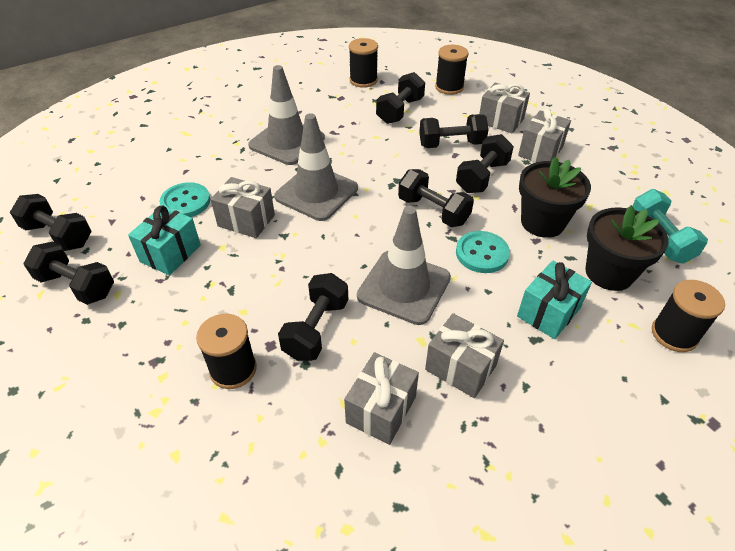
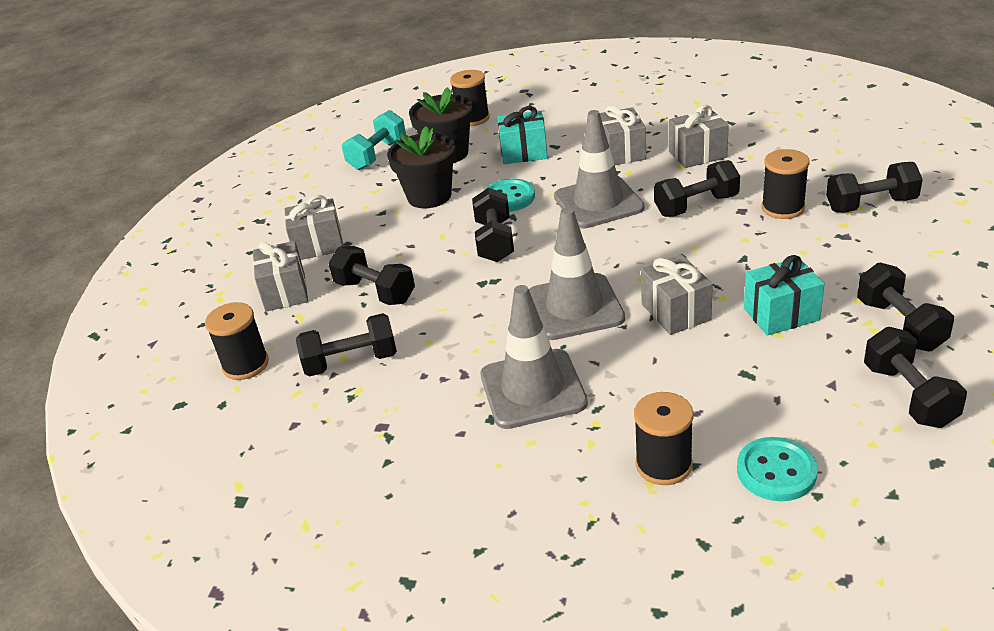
camera: 130 degrees left, 10 degrees down
(185, 202) = (726, 365): turquoise button -> turquoise button (776, 471)
(363, 80) = (311, 441): black spool -> black spool (663, 464)
(482, 177) = (407, 248): black dumbbell -> black dumbbell (871, 205)

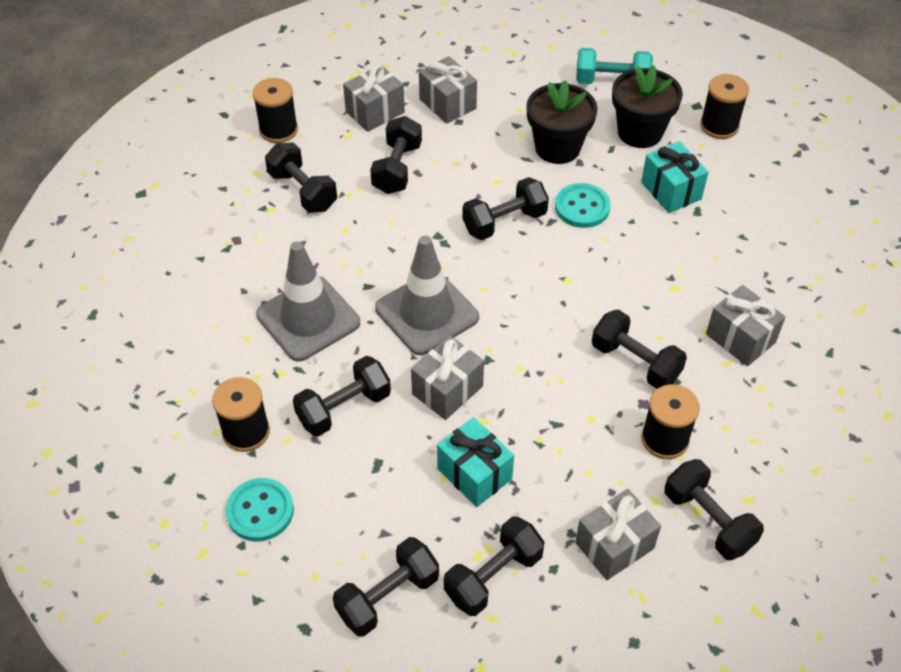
camera: 60 degrees right, 15 degrees up
(598, 202) = (604, 280): grey traffic cone -> none
(622, 152) = (712, 271): grey gift -> grey gift (614, 545)
(666, 384) = (344, 408): none -> black dumbbell

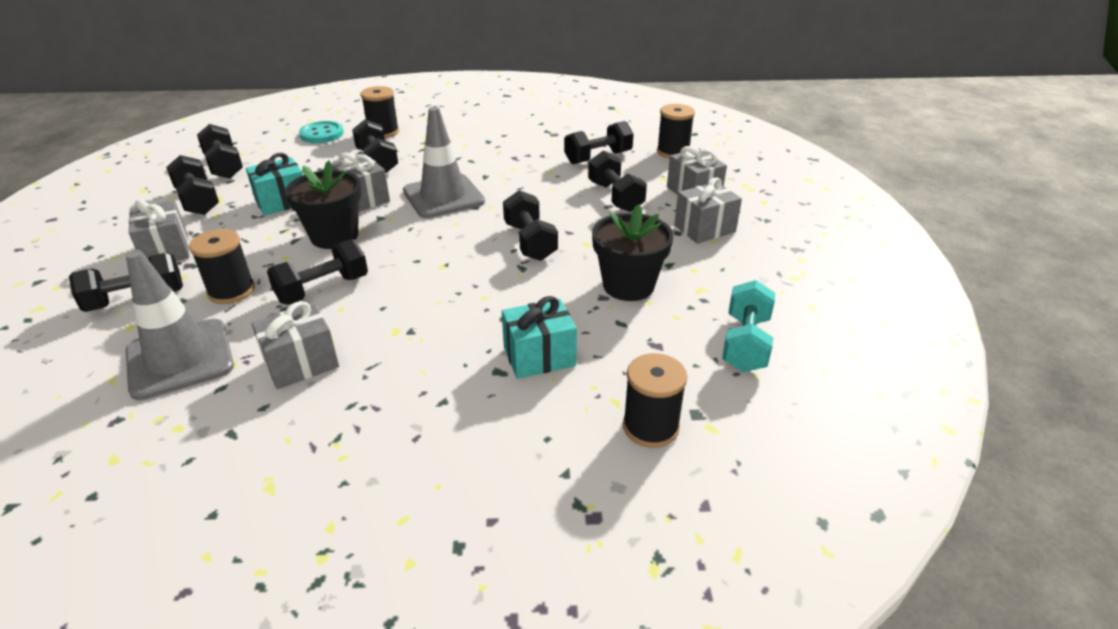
camera: 100 degrees right, 15 degrees down
(308, 319) = (465, 154): grey traffic cone -> grey traffic cone (180, 359)
(397, 168) = (615, 197): black dumbbell -> black dumbbell turned 45 degrees clockwise
(582, 207) = (534, 288): turquoise button -> none
(640, 132) = (646, 350): black flower pot -> black flower pot (334, 236)

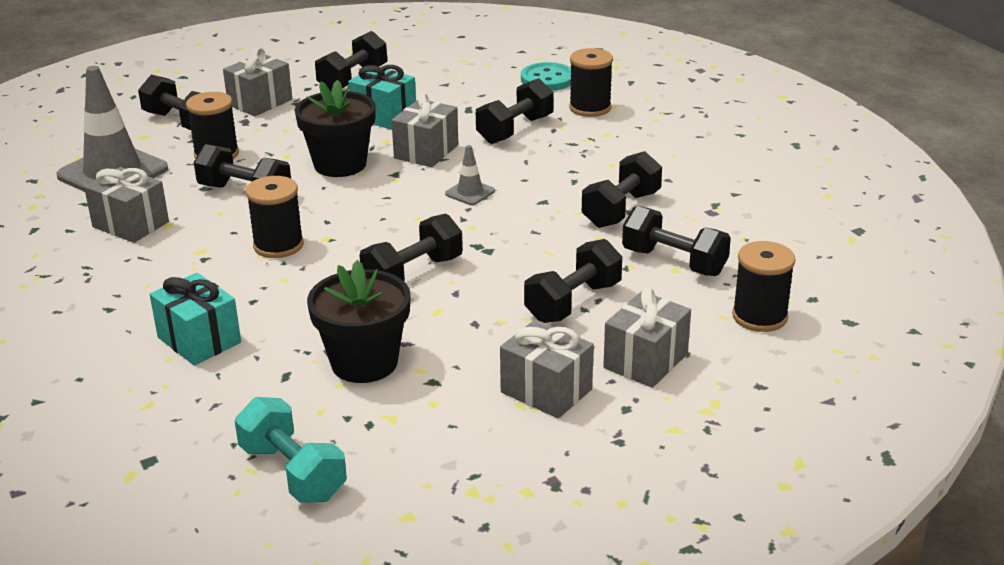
camera: 65 degrees right, 5 degrees down
(224, 166) = (428, 63): black dumbbell -> black dumbbell (621, 209)
(443, 196) = (470, 192): grey traffic cone -> grey traffic cone, size x0.45
(650, 427) = (116, 435): black spool -> black spool (278, 245)
(745, 343) = (293, 472): turquoise dumbbell -> turquoise dumbbell turned 60 degrees clockwise

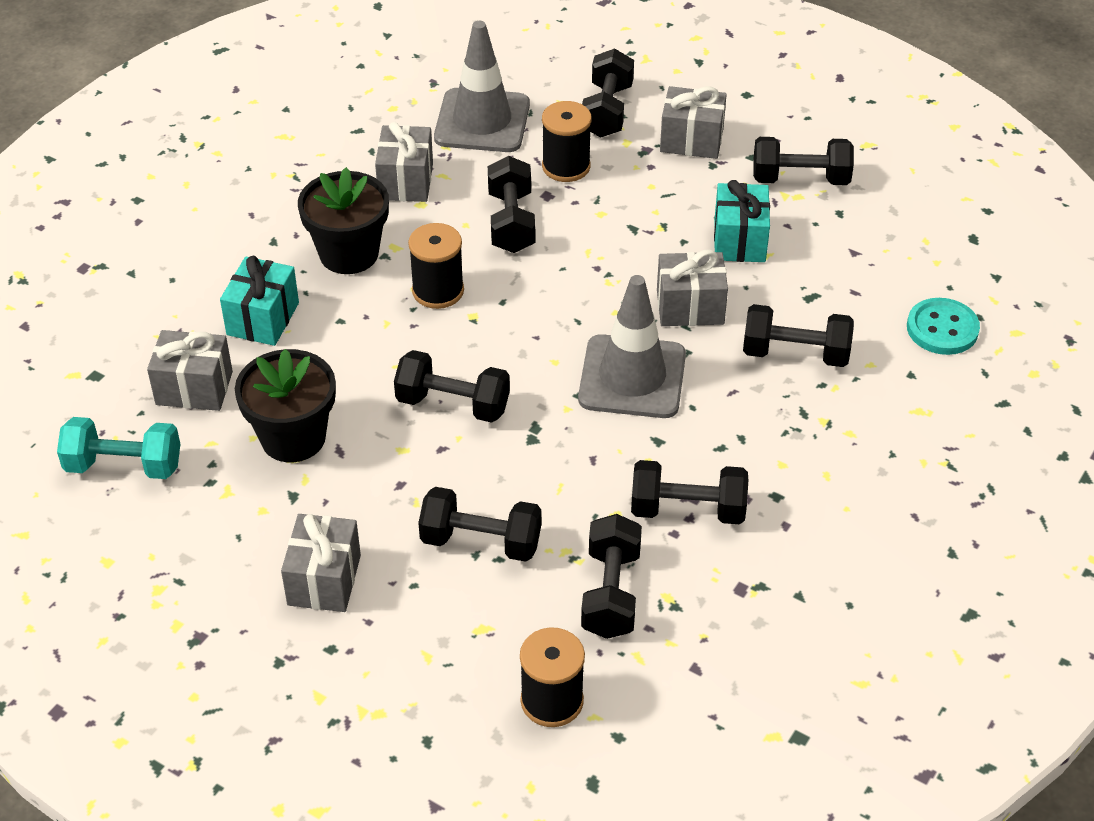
camera: 60 degrees right, 15 degrees up
(293, 472) = (124, 466): turquoise dumbbell -> turquoise dumbbell turned 75 degrees clockwise
(340, 164) = (614, 258): black flower pot -> black flower pot (349, 254)
(470, 192) = (632, 377): grey traffic cone -> grey traffic cone, size x2.24
(590, 108) = (901, 394): black spool -> none
(645, 361) = (415, 635): grey gift -> grey gift (194, 388)

